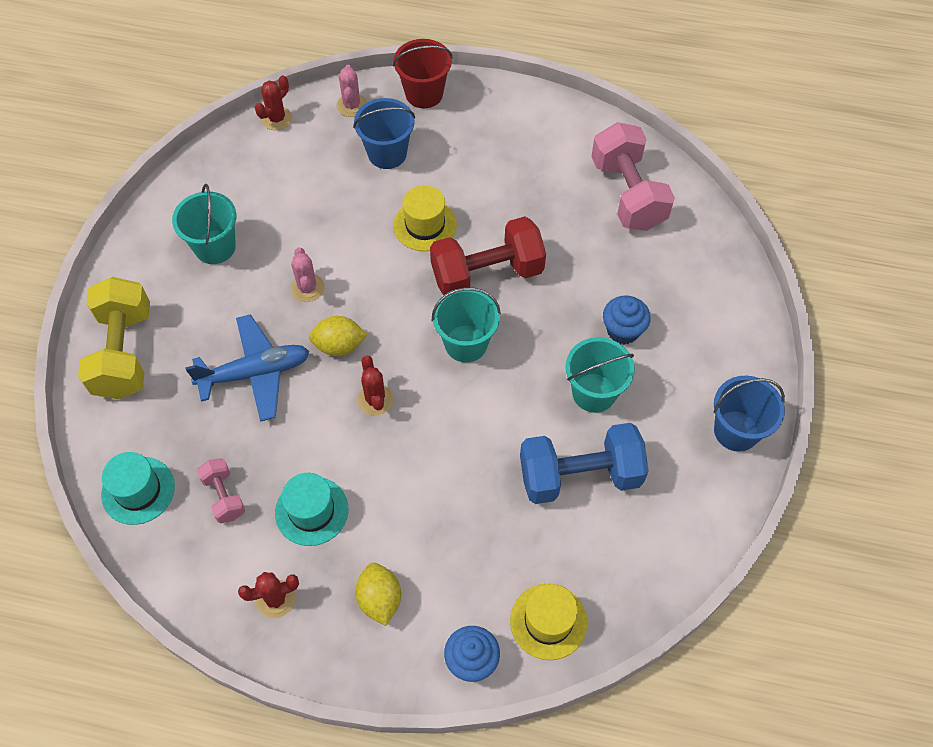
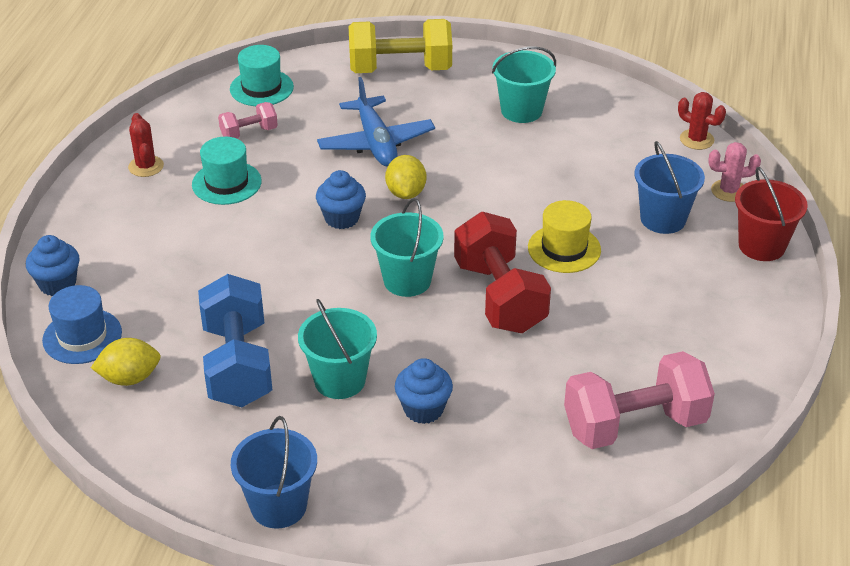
camera: 90 degrees right, 20 degrees down
(307, 288) = (475, 170): pink cactus -> none
(375, 399) = (341, 218): red cactus -> blue cupcake
(379, 599) = (131, 226): yellow lemon -> yellow lemon (130, 378)
(548, 621) = (82, 336): yellow hat -> blue hat

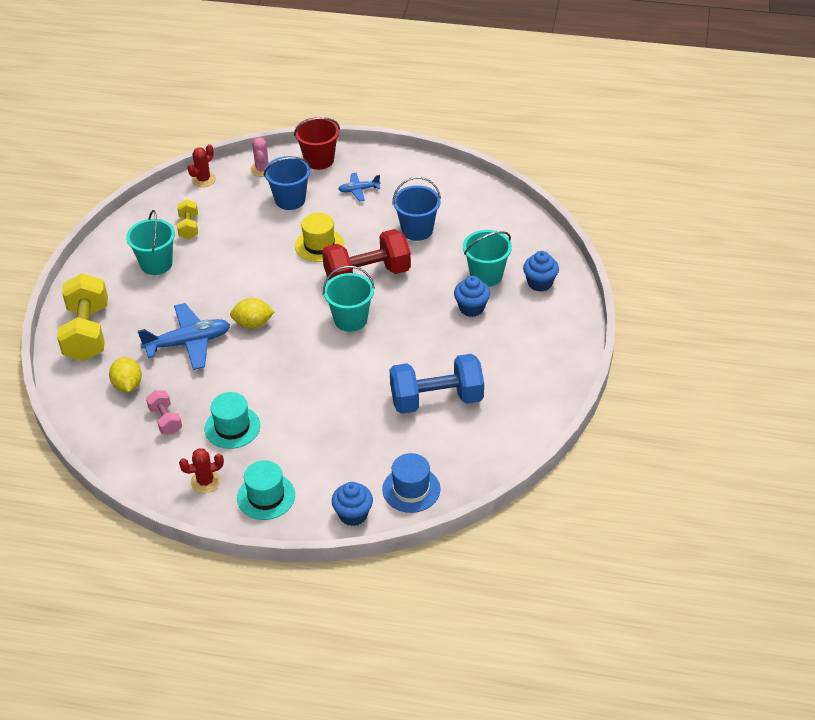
camera: 90 degrees left, 5 degrees up
(130, 378) = (452, 455): yellow lemon -> yellow lemon (128, 385)
(261, 88) = (100, 418): turquoise hat -> turquoise hat (266, 496)
(278, 506) = (557, 368): blue bucket -> blue bucket (417, 230)
(340, 380) = (448, 348): turquoise bucket -> turquoise bucket (486, 275)
(341, 218) = (281, 357): blue cupcake -> blue cupcake (540, 283)
(595, 132) = (189, 227): none -> yellow dumbbell
(634, 424) = (477, 220): pink dumbbell -> none
(695, 288) = (359, 190): none -> blue plane

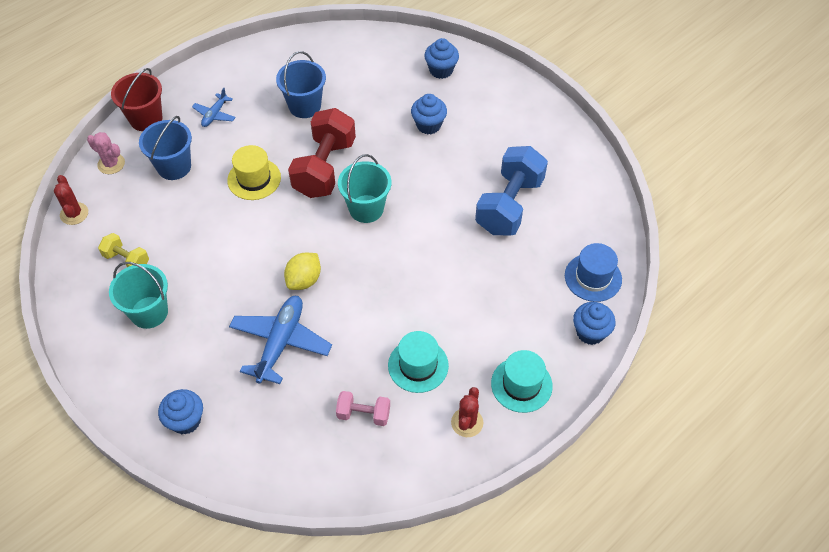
camera: 55 degrees left, 10 degrees up
(87, 333) = (186, 420): yellow dumbbell -> blue cupcake
(128, 385) = (290, 422): yellow lemon -> none
(486, 275) = (401, 95): turquoise bucket -> none

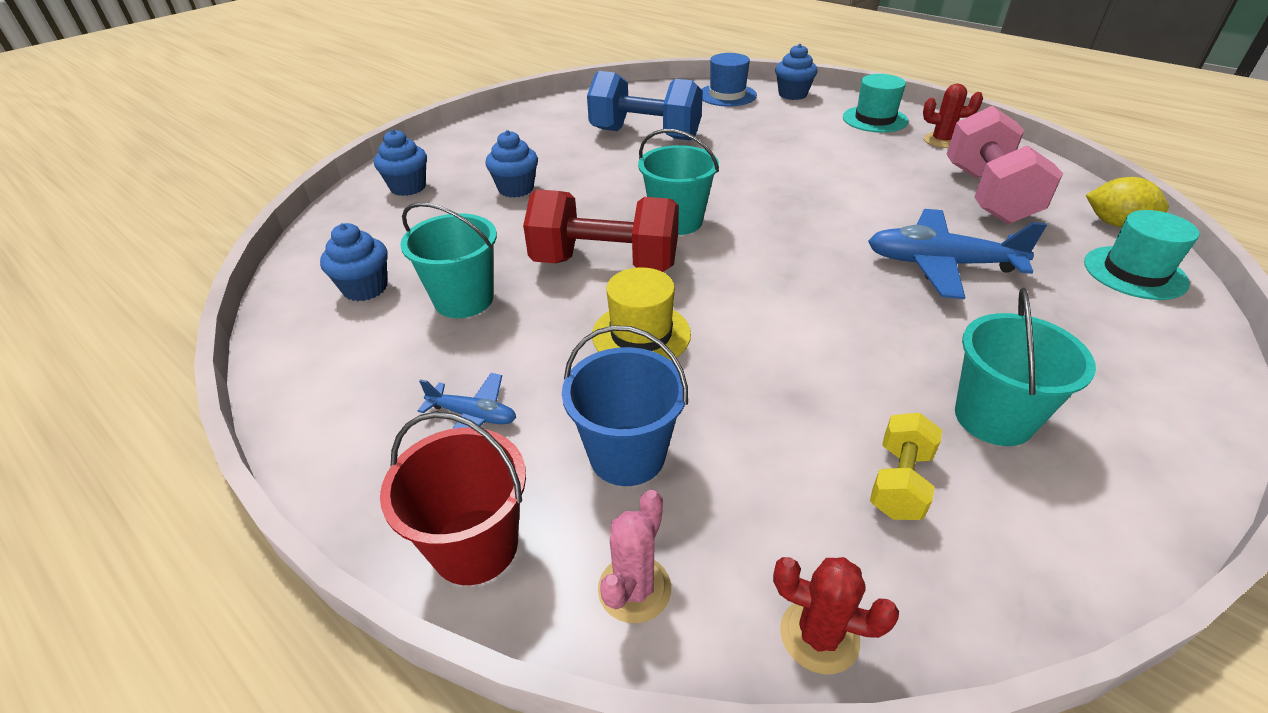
camera: 95 degrees left, 15 degrees down
(74, 214) = (819, 635): red cactus -> red cactus turned 45 degrees clockwise
(186, 420) = (1142, 333): blue cupcake -> blue cupcake (365, 288)
(304, 106) = (464, 300): blue bucket -> turquoise bucket
(304, 280) = (824, 258): yellow lemon -> yellow lemon (1115, 224)
(363, 414) = (987, 195): pink dumbbell -> pink dumbbell, size x1.98
(418, 365) = (896, 169): turquoise hat -> turquoise hat (1134, 272)

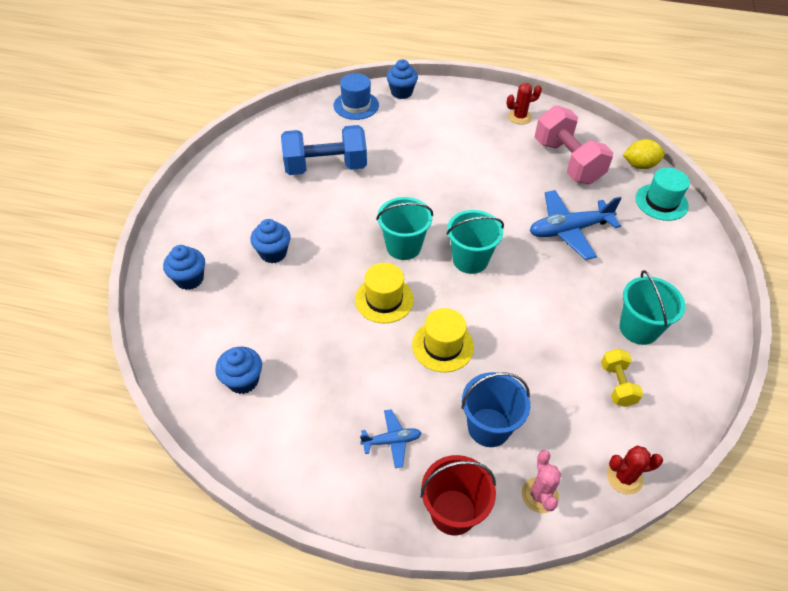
camera: 30 degrees left, 10 degrees up
(464, 300) = (317, 363): turquoise bucket -> turquoise bucket (470, 260)
(605, 264) = (384, 299): red dumbbell -> yellow hat
(875, 119) = (469, 106): turquoise hat -> none

